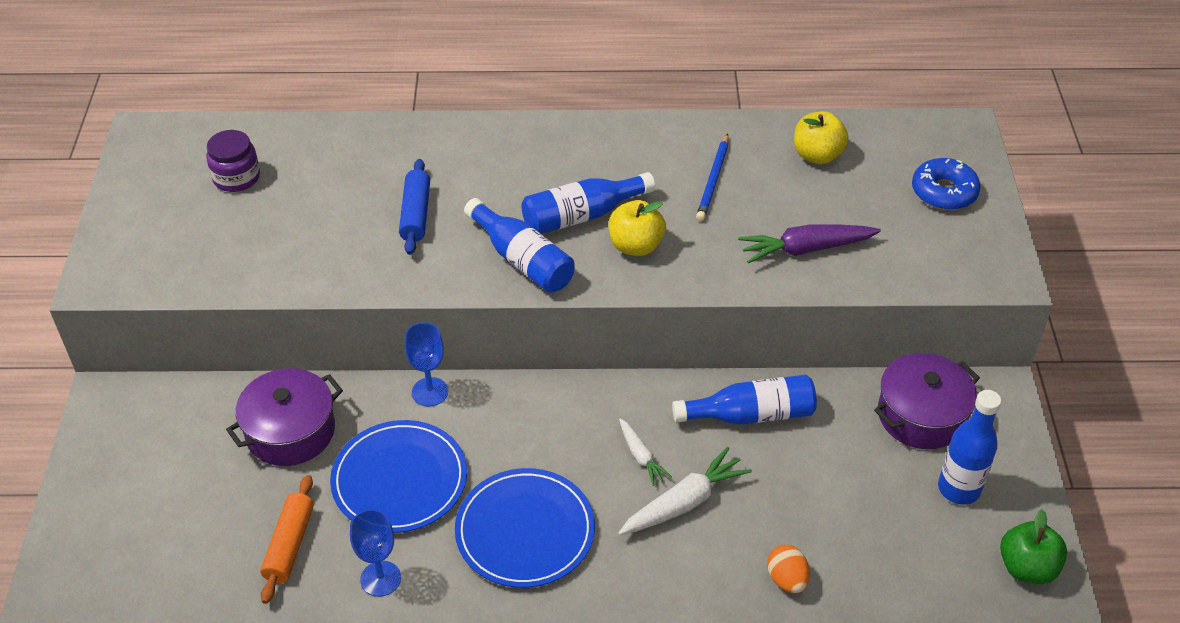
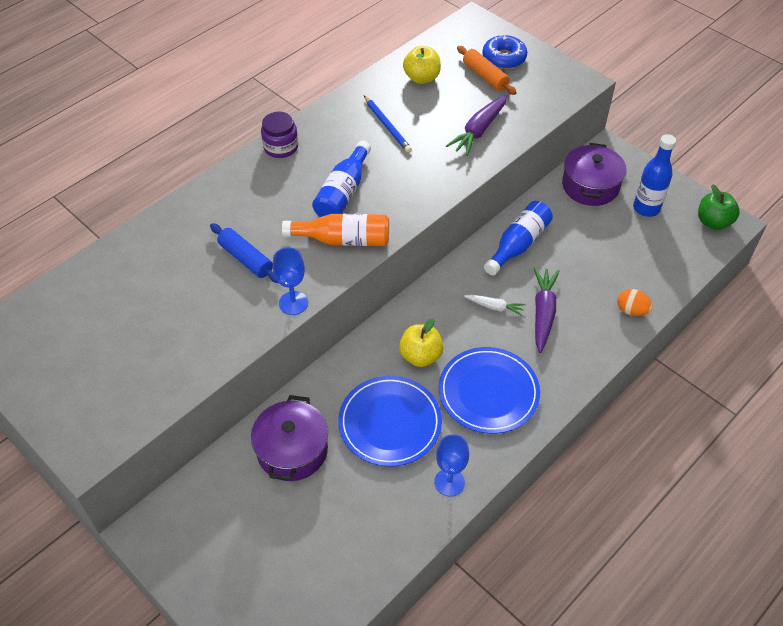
camera: 45 degrees left, 5 degrees up
(236, 177) = (95, 319): purple jar -> purple jar (281, 147)
(290, 545) = (377, 510): orange rolling pin -> orange rolling pin (485, 76)
(430, 392) = (343, 363): blue goblet -> blue goblet (293, 303)
(522, 259) = (343, 240): blue bottle -> orange bottle
(635, 246) = (394, 188): yellow apple -> yellow apple (420, 356)
(684, 502) = (543, 313): white carrot -> purple carrot

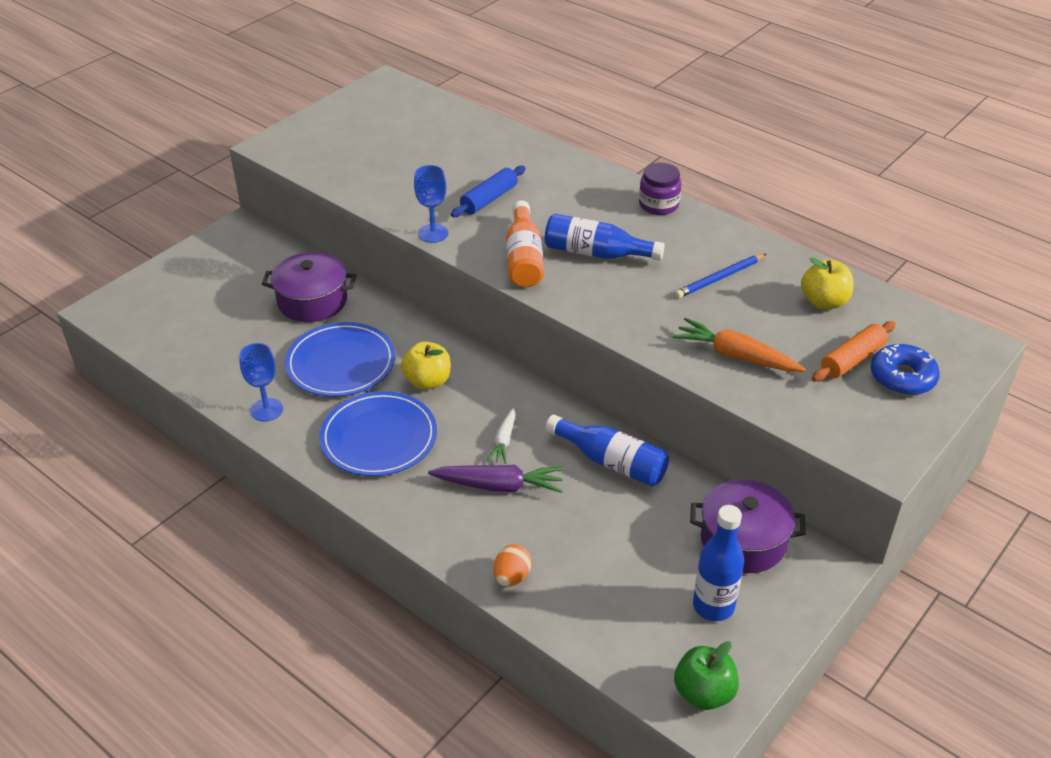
camera: 85 degrees right, 10 degrees down
(479, 130) = (736, 356): purple carrot -> orange carrot

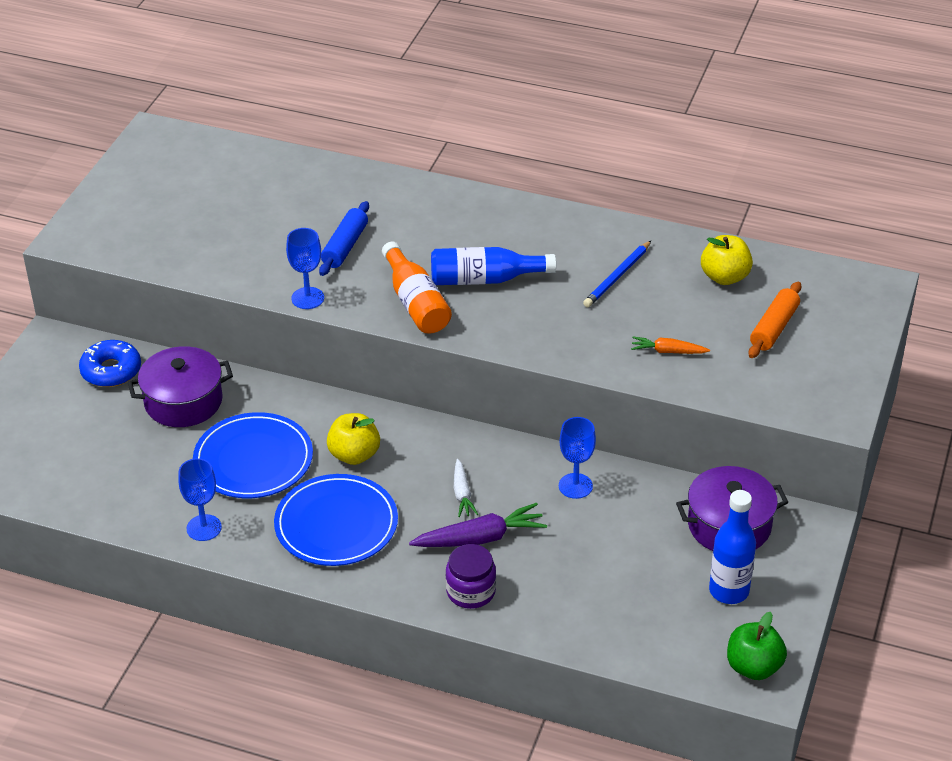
camera: 20 degrees left, 0 degrees up
(512, 577) = (536, 618): orange egg -> none
(611, 462) = (575, 486): blue bottle -> blue goblet
(658, 205) = (521, 212): purple jar -> purple jar (471, 591)
(736, 356) = (668, 351): orange carrot -> orange carrot, size x0.59
(902, 377) = (825, 334): blue donut -> blue donut (111, 371)

